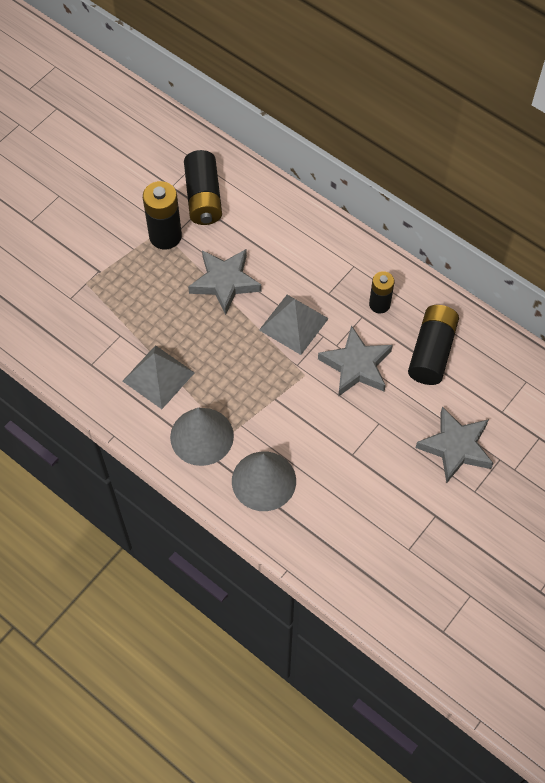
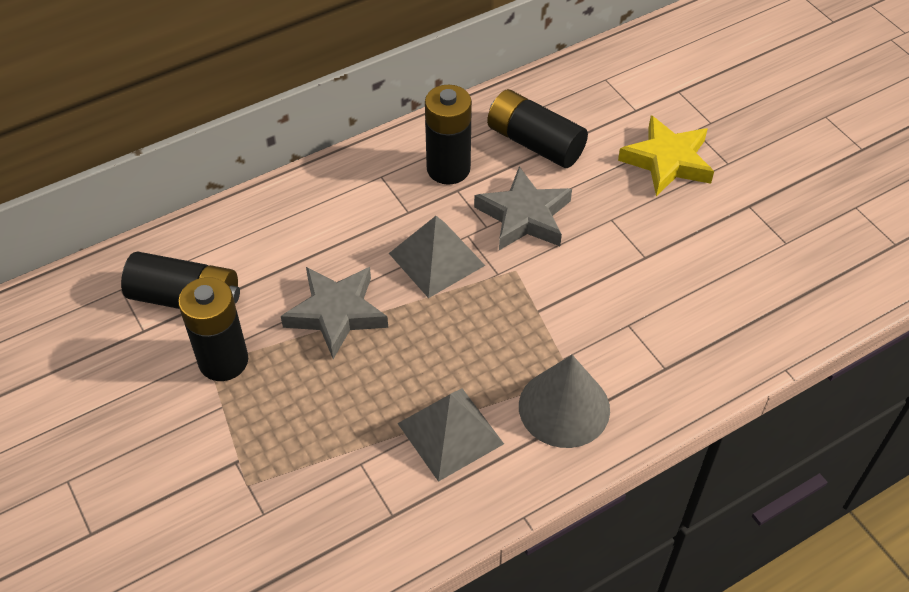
camera: 70 degrees left, 10 degrees down
(263, 481) = (653, 357): grey cone -> none
(379, 304) = (448, 169): black battery -> black battery, size x1.58
(455, 447) = (667, 161): grey star -> yellow star

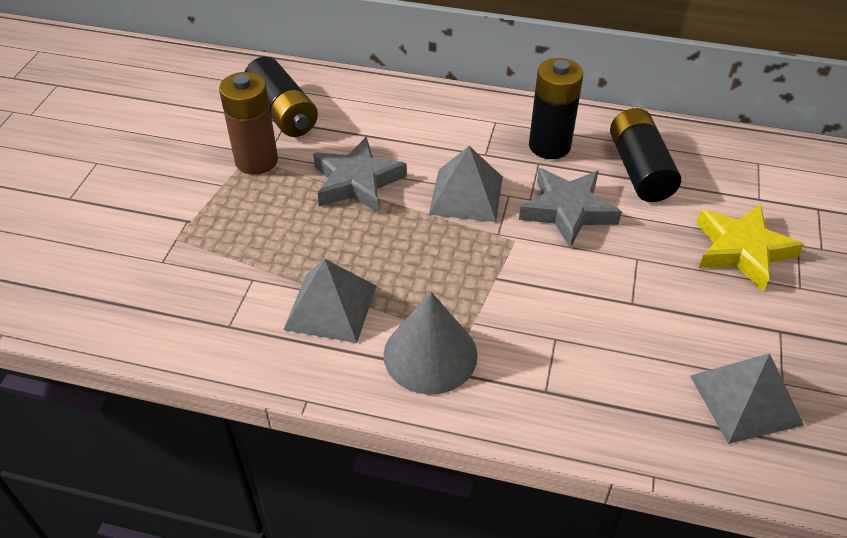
camera: 45 degrees right, 5 degrees down
(223, 361) = (256, 161): black battery -> brown battery
(779, 272) = (745, 399): none -> grey pyramid

